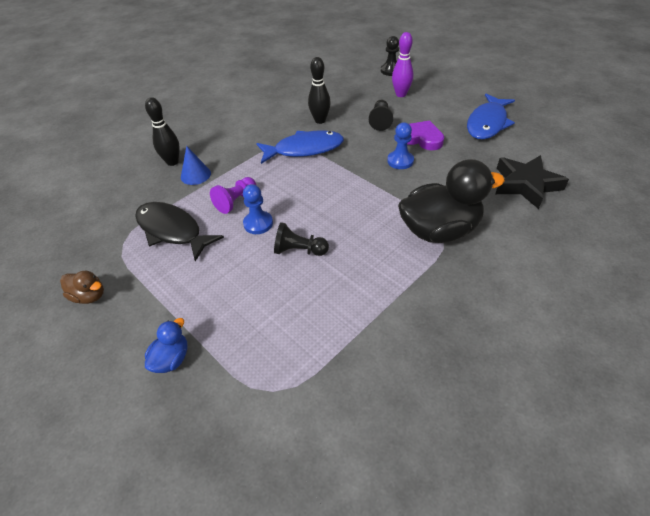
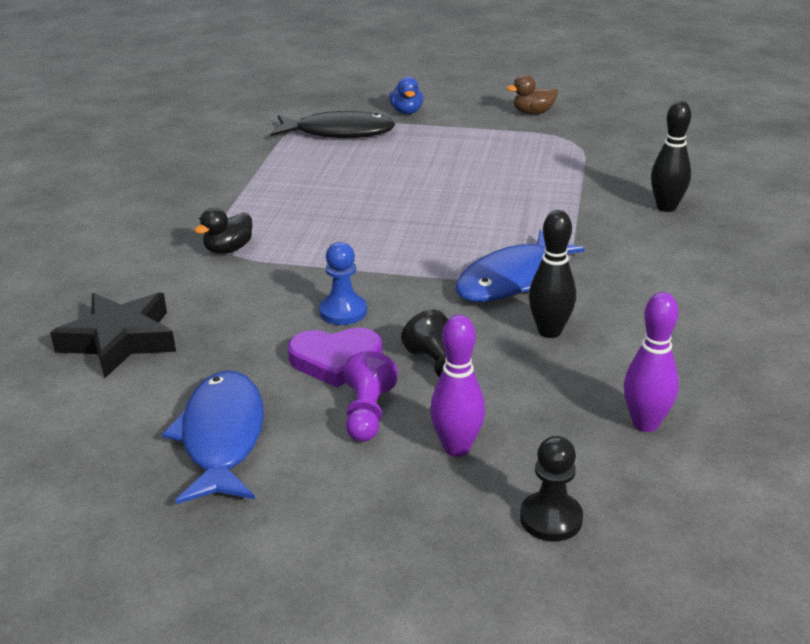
camera: 145 degrees right, 15 degrees down
(172, 230) = (540, 161): black fish -> black fish (339, 132)
(195, 175) = (609, 205): blue cone -> none
(236, 201) = (513, 200): purple pawn -> purple pawn (367, 414)
(258, 223) = (456, 192): blue pawn -> none
(299, 250) = (380, 187): black pawn -> none
(330, 82) = (645, 424): none -> purple bowling pin
(439, 230) = (228, 249): black duck -> black duck, size x0.46

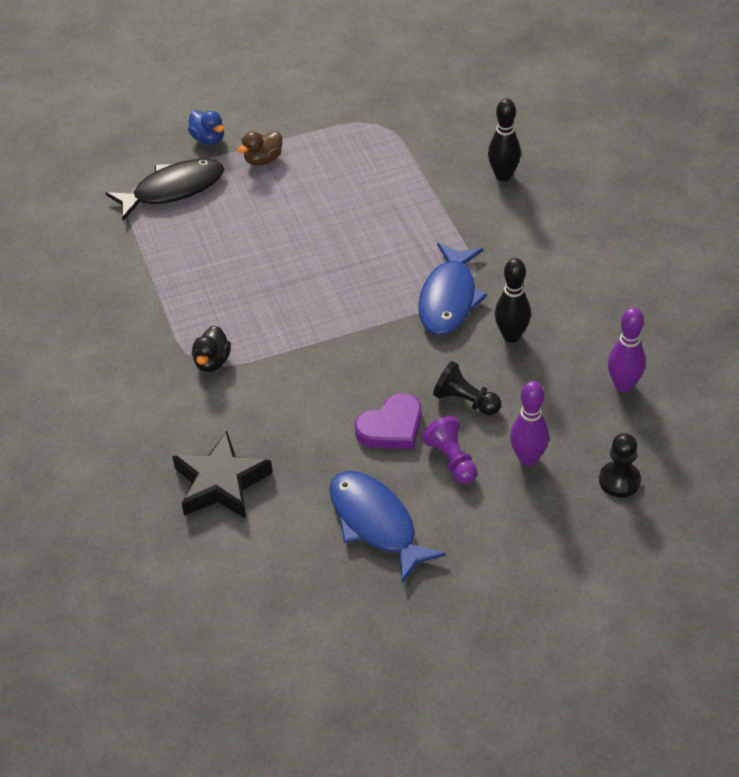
camera: 30 degrees left, 15 degrees up
(343, 311) = (357, 382): blue pawn -> none
(533, 113) = (318, 99): brown duck -> brown duck (263, 160)

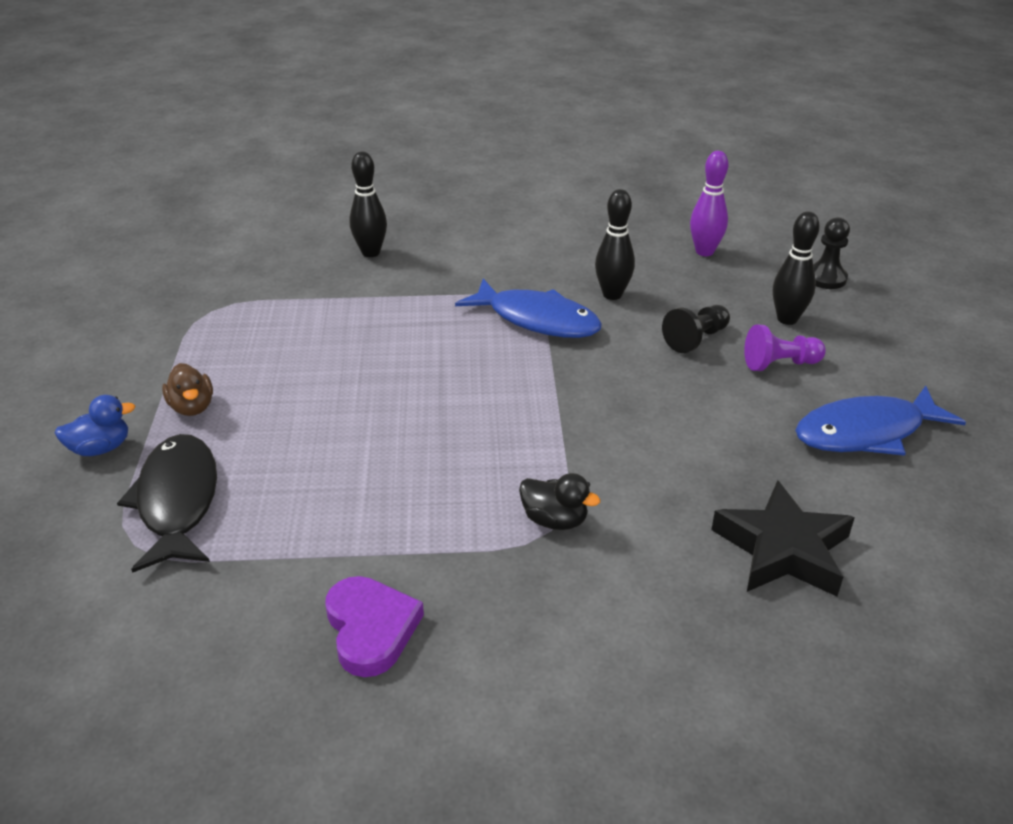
camera: 75 degrees left, 10 degrees down
(391, 427) = (720, 394): purple heart -> purple heart (371, 629)
(528, 458) = (787, 319): purple bowling pin -> black bowling pin

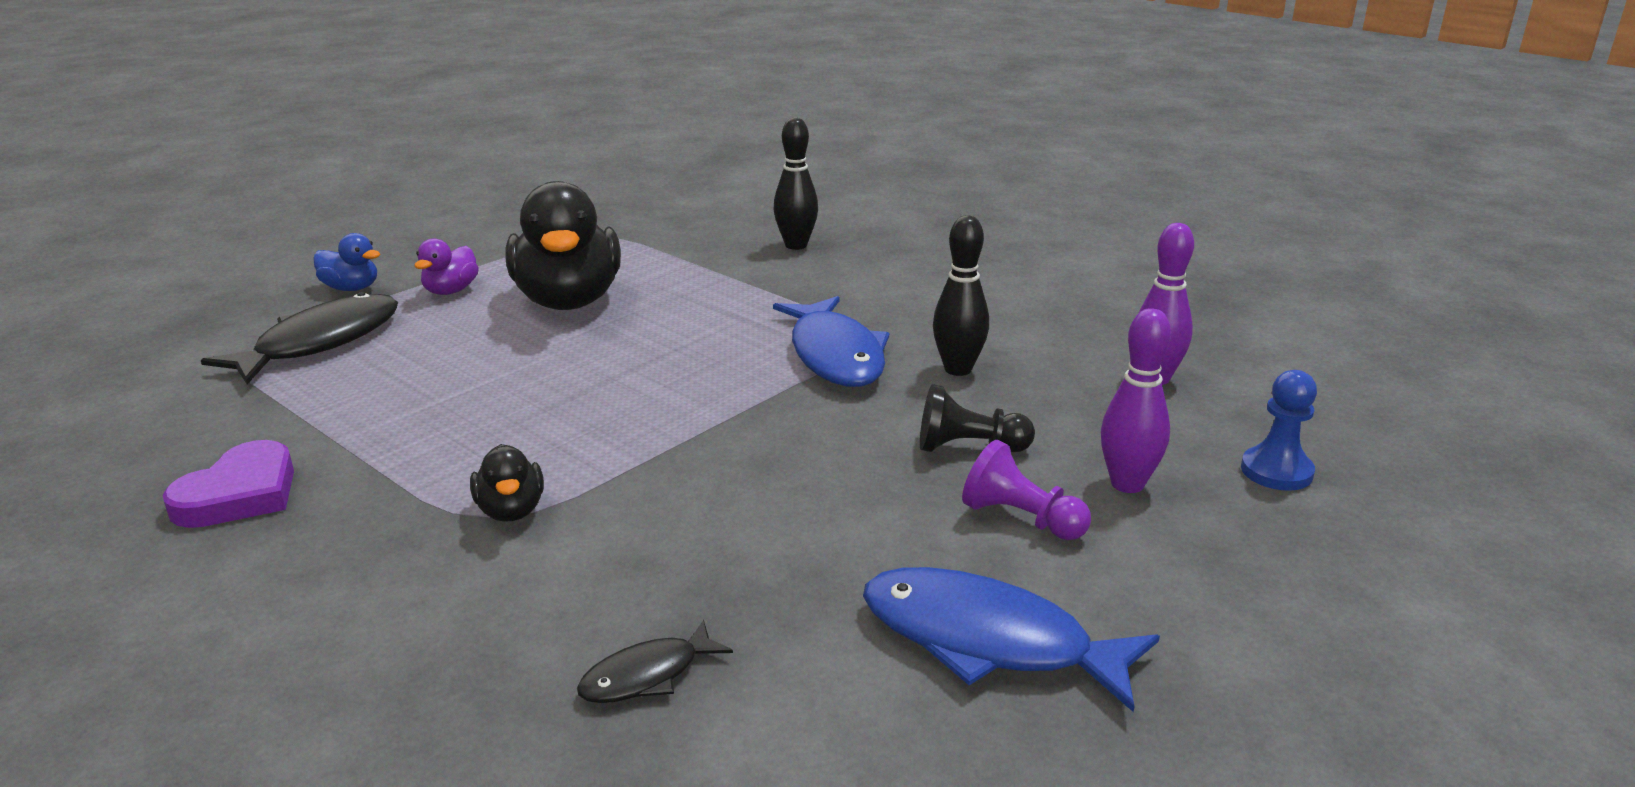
camera: 45 degrees right, 10 degrees down
(192, 407) = (451, 291): brown duck -> purple duck
(300, 369) = (568, 301): none -> black duck
(782, 549) = (647, 675): black star -> black fish
(787, 319) = (1127, 484): black bowling pin -> purple bowling pin
(825, 278) = (1276, 471): black pawn -> blue pawn

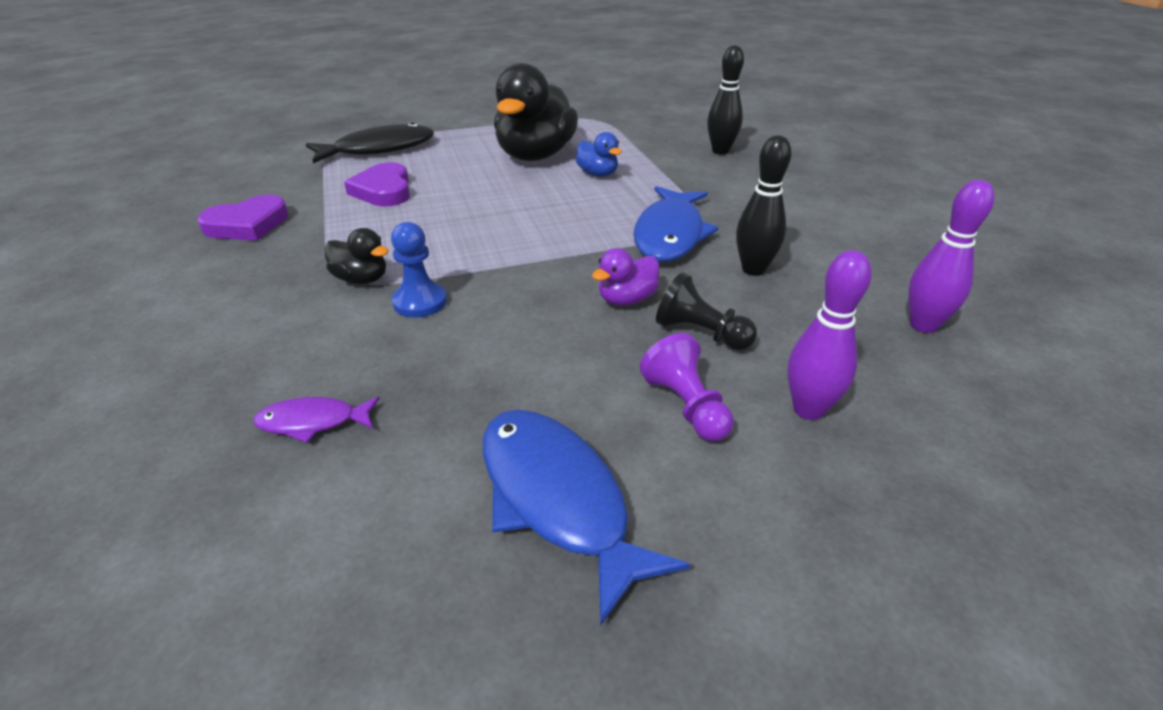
camera: 30 degrees right, 10 degrees up
(351, 288) = (427, 122): blue duck -> blue duck (597, 174)
(401, 396) = (383, 190): none -> purple heart
(451, 291) = (476, 135): purple duck -> purple duck (626, 299)
(511, 511) = (361, 279): black duck -> black duck turned 75 degrees counterclockwise
(647, 675) = (313, 422): black fish -> purple fish
(1276, 471) = (972, 449): blue pawn -> blue pawn (420, 302)

